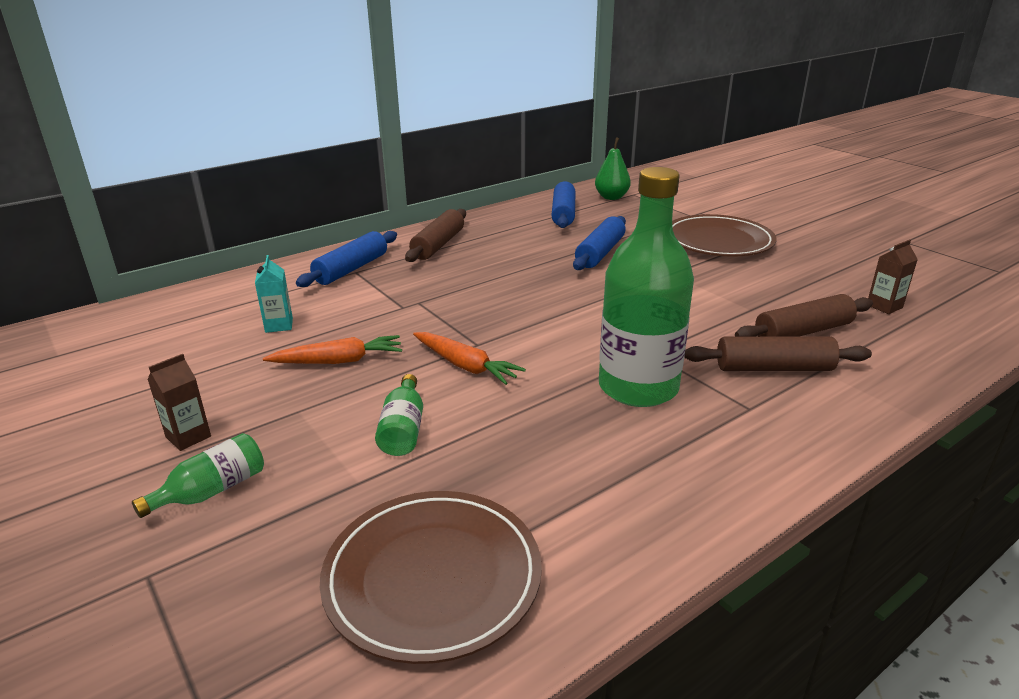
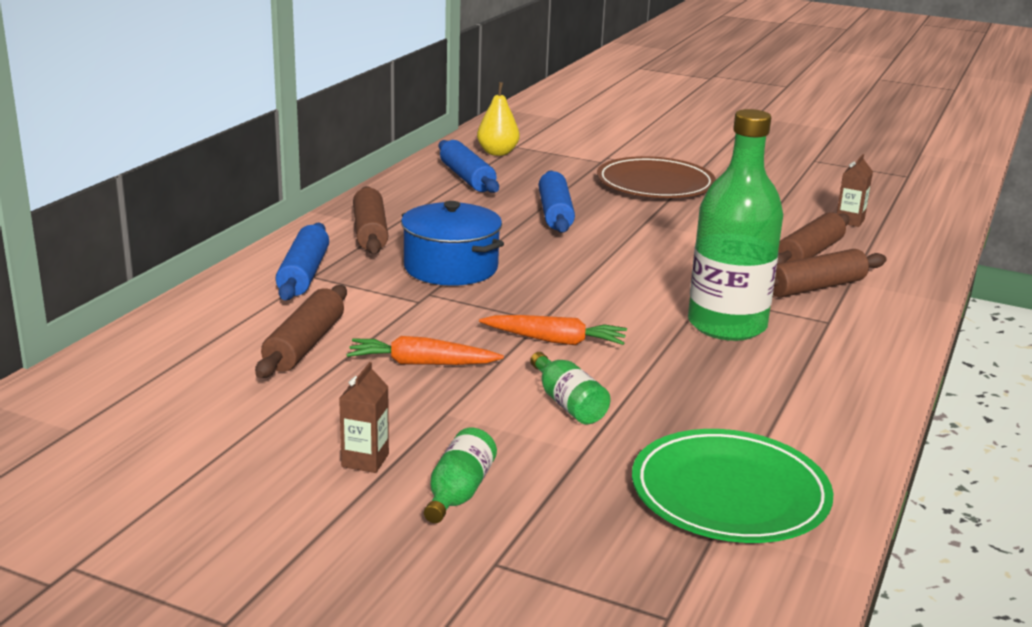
camera: 30 degrees left, 5 degrees down
(279, 325) = (305, 345): turquoise carton -> brown rolling pin
(338, 361) = (422, 363): orange carrot -> orange carrot turned 135 degrees counterclockwise
(432, 577) = (729, 493): brown plate -> green plate
(461, 284) = (451, 267): none -> blue pot
(611, 197) = (497, 153): green pear -> yellow pear

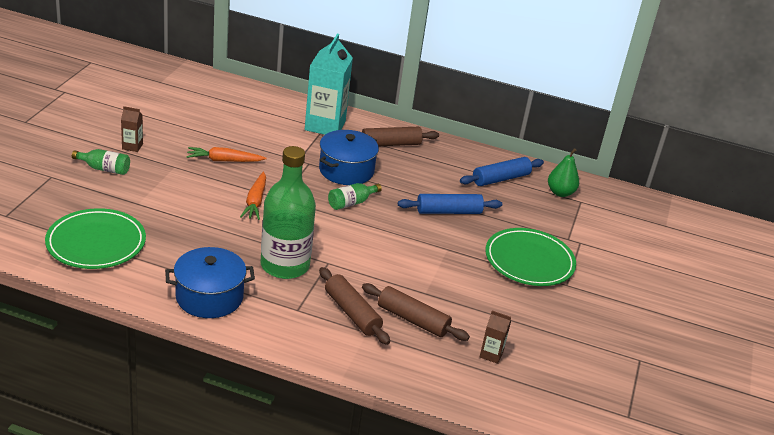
camera: 80 degrees right, 10 degrees up
(303, 274) = (325, 125): blue rolling pin -> turquoise carton
(305, 345) = (241, 129): brown rolling pin -> none
(422, 363) = (224, 160): orange carrot -> orange carrot turned 90 degrees counterclockwise
(497, 153) = (560, 193): yellow pear -> green pear
(568, 403) = (184, 201): green bottle -> green bottle (351, 203)
(655, 184) = (529, 261): brown plate -> green plate
(835, 385) = (209, 297): none -> blue pot

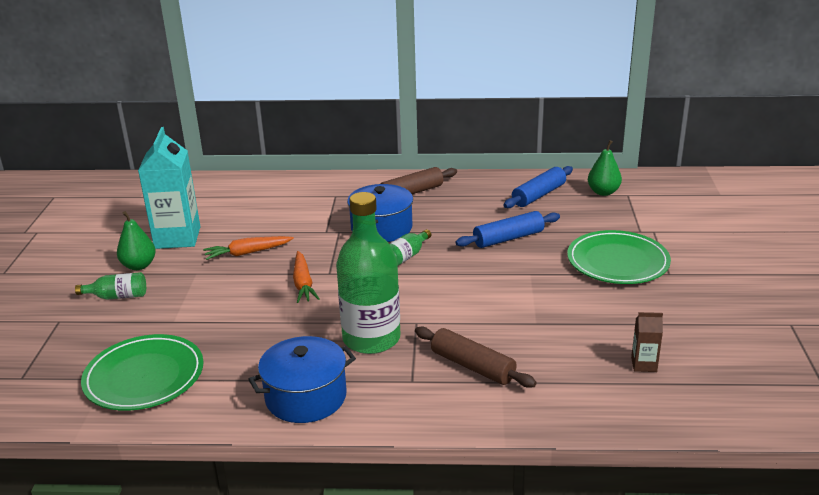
camera: 10 degrees left, 5 degrees down
(132, 146) = (139, 266): brown carton -> green pear
(325, 125) = (335, 193): turquoise carton -> turquoise carton (177, 238)
(413, 319) = (540, 354): brown rolling pin -> none

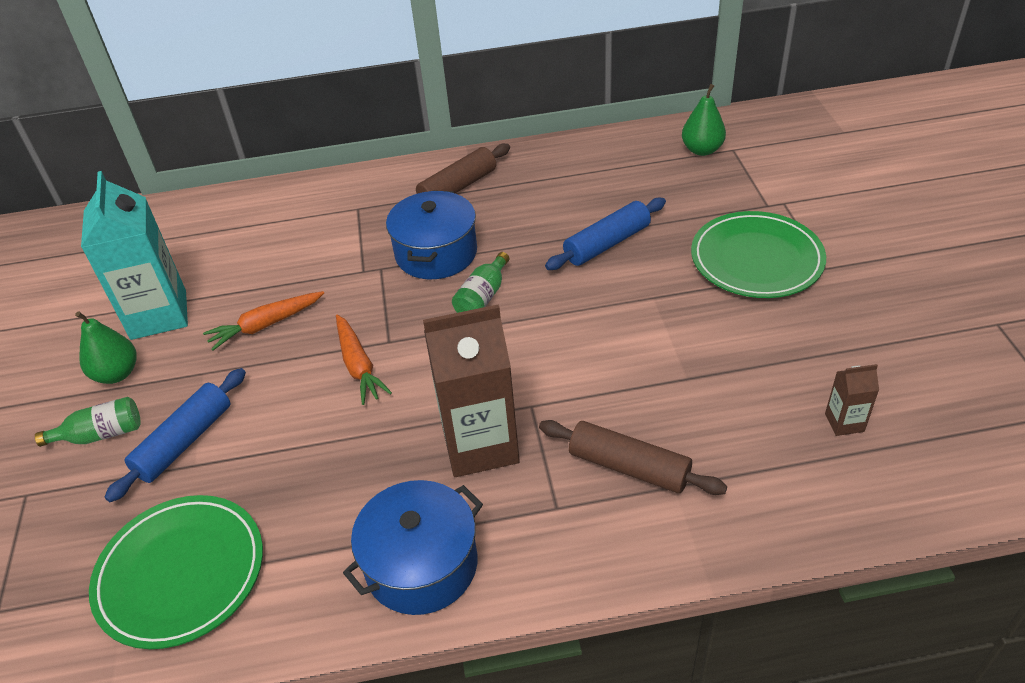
camera: 10 degrees left, 15 degrees up
(371, 339) = (480, 445): green bottle -> brown carton
(538, 195) = (623, 167): blue rolling pin -> blue rolling pin (184, 442)

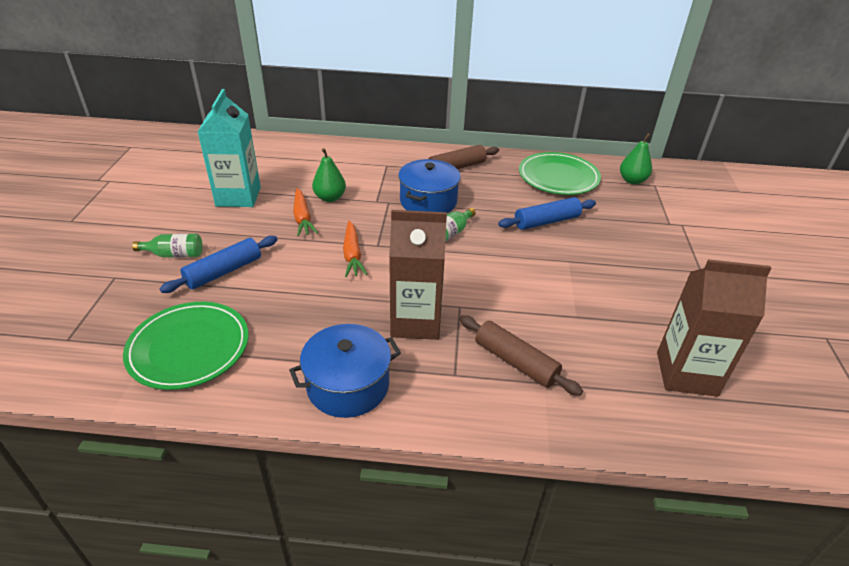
camera: 10 degrees right, 5 degrees down
(117, 374) = (199, 223): green pear -> green pear (330, 198)
(266, 325) = (302, 217): orange carrot -> orange carrot turned 90 degrees counterclockwise
(756, 259) = (651, 254): green plate -> green plate (558, 177)
(844, 422) = (686, 374): brown carton -> brown carton, size x2.25

